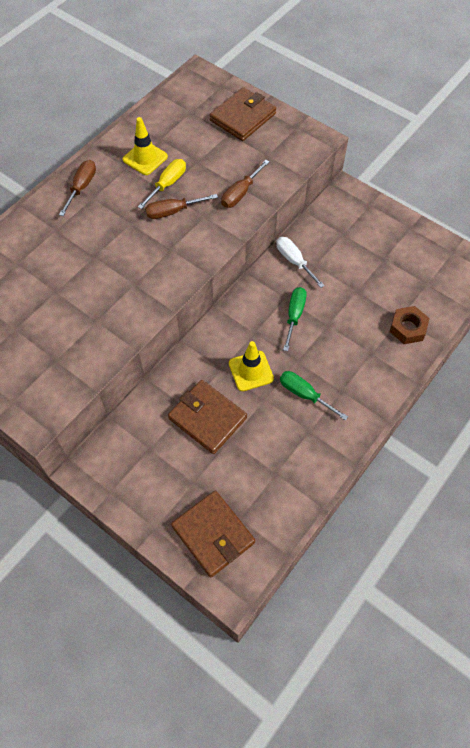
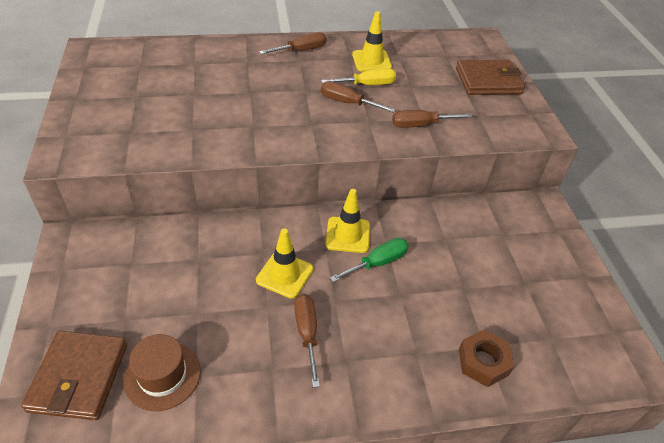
camera: 40 degrees right, 15 degrees down
(207, 418) = (202, 280): brown wallet -> none
(257, 311) = (348, 235): none -> yellow traffic cone
(257, 489) = (162, 375): none -> brown hat
(294, 261) = (429, 222): white screwdriver -> none
(304, 394) = (307, 333): green screwdriver -> brown screwdriver

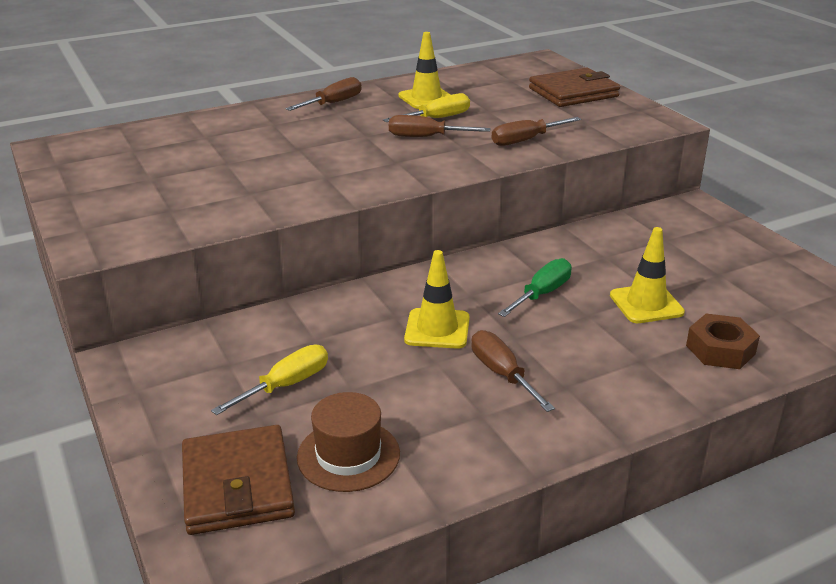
camera: 15 degrees left, 15 degrees down
(156, 296) = (286, 385): none -> yellow screwdriver
(348, 235) = (489, 277): yellow traffic cone -> yellow traffic cone (646, 304)

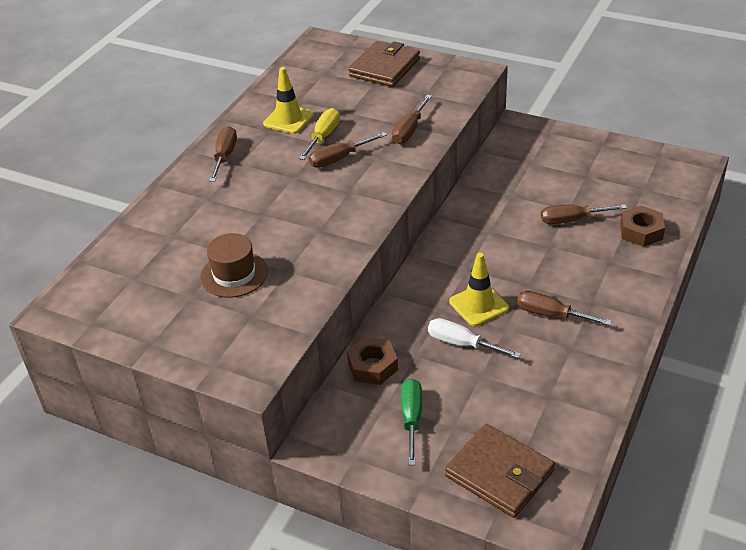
camera: 35 degrees left, 10 degrees up
(264, 328) = (372, 366): none -> brown nut
(286, 385) = (441, 397): yellow screwdriver -> none
(348, 455) = (534, 417): brown hat -> brown hat (234, 274)
(372, 352) = (462, 344): none -> white screwdriver
(542, 294) = (507, 244): green screwdriver -> green screwdriver (412, 419)
(646, 304) = (572, 220): yellow traffic cone -> brown screwdriver

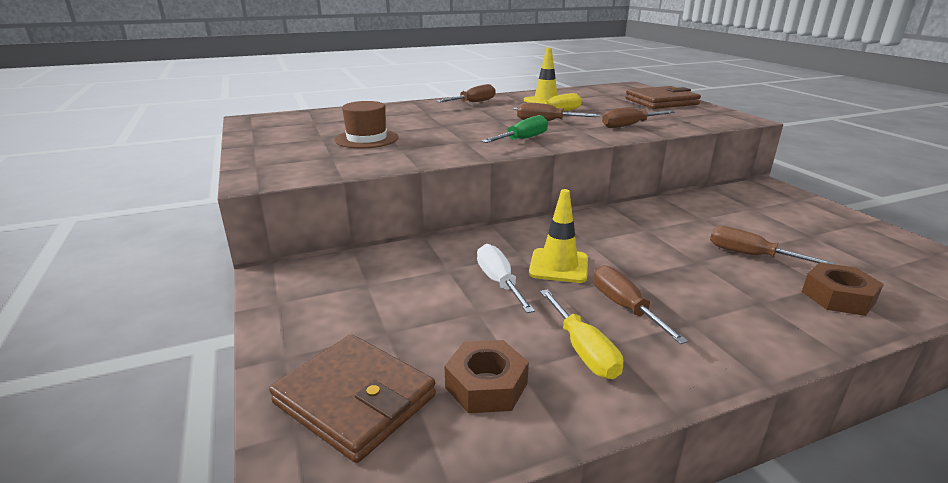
camera: 40 degrees right, 15 degrees down
(372, 366) = (403, 257): brown nut -> brown nut (486, 385)
(412, 419) = (366, 305): green screwdriver -> green screwdriver (522, 139)
(499, 474) = (355, 400): brown wallet -> brown wallet turned 45 degrees counterclockwise
(564, 361) = (583, 350): none -> yellow screwdriver

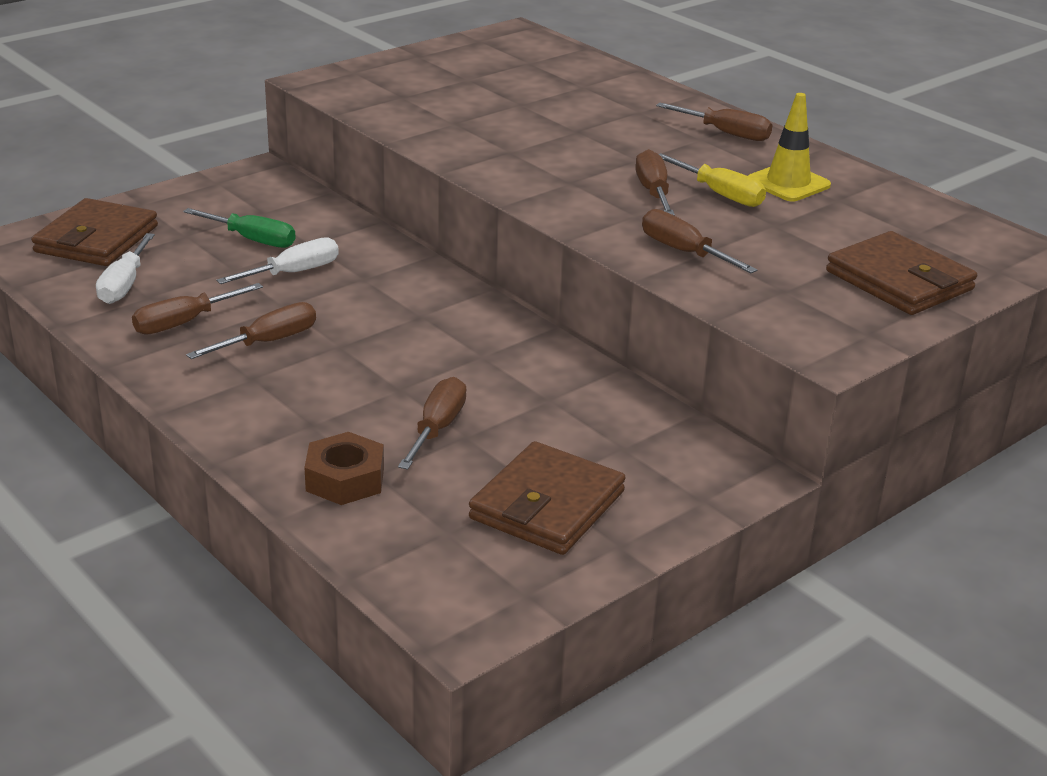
camera: 70 degrees right, 5 degrees up
(366, 139) = (479, 100): brown hat -> none
(486, 385) = (124, 285): brown nut -> white screwdriver
(522, 139) = (544, 183): green screwdriver -> green screwdriver (252, 240)
(558, 266) = (344, 302): yellow traffic cone -> none
(583, 350) = (184, 323): yellow screwdriver -> brown screwdriver
(830, 235) = (547, 505): none -> brown wallet

